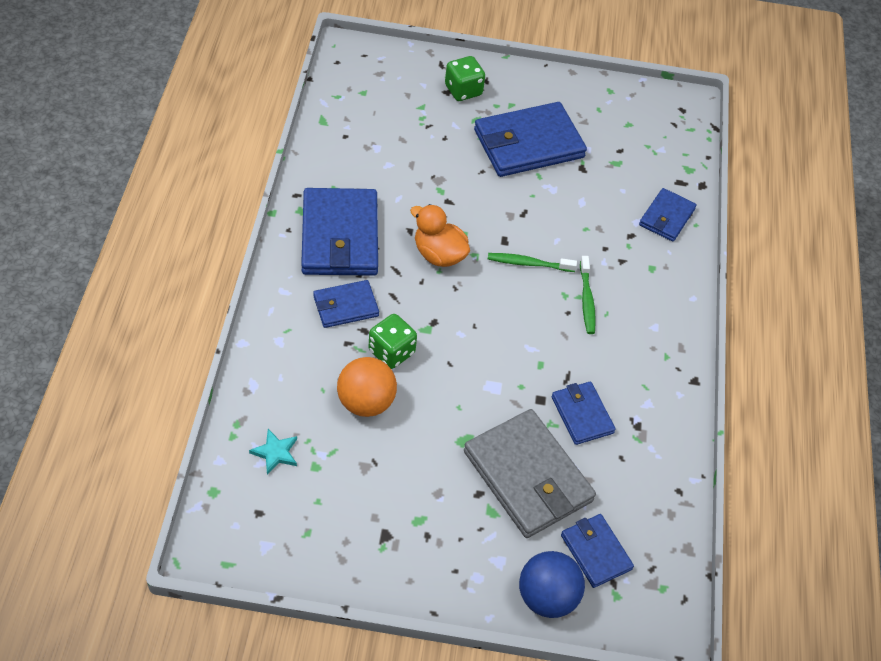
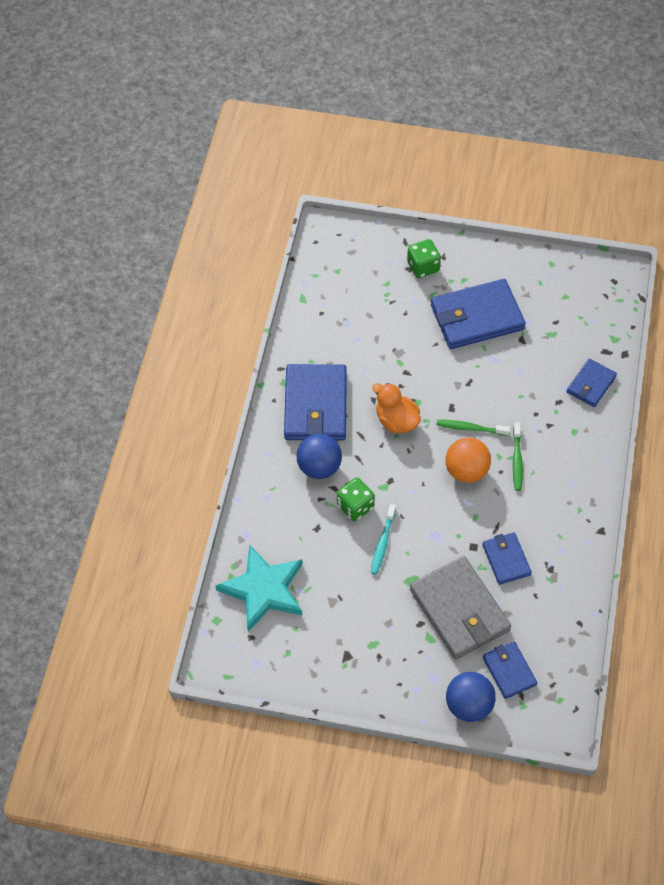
camera: 10 degrees right, 5 degrees up
(275, 452) = (263, 589): turquoise star -> turquoise star, size x2.36
(345, 306) = (319, 467): blue wallet -> blue ball
(366, 402) = (334, 549): orange ball -> orange ball (466, 471)
(427, 395) = (382, 543): none -> turquoise toothbrush

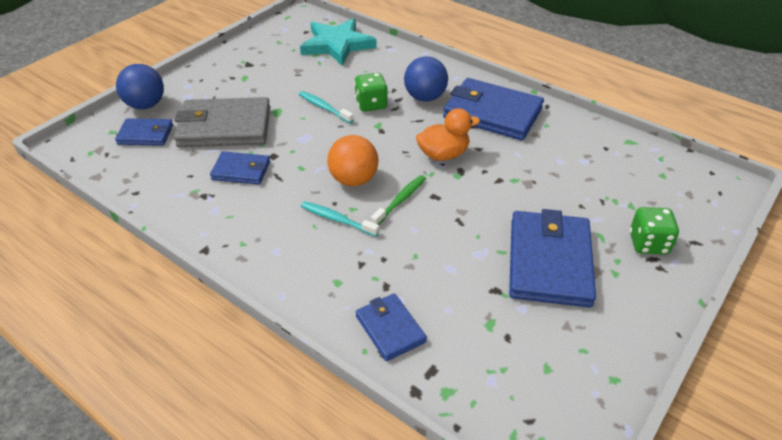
camera: 115 degrees right, 15 degrees down
(517, 460) = (337, 219): green toothbrush -> turquoise toothbrush

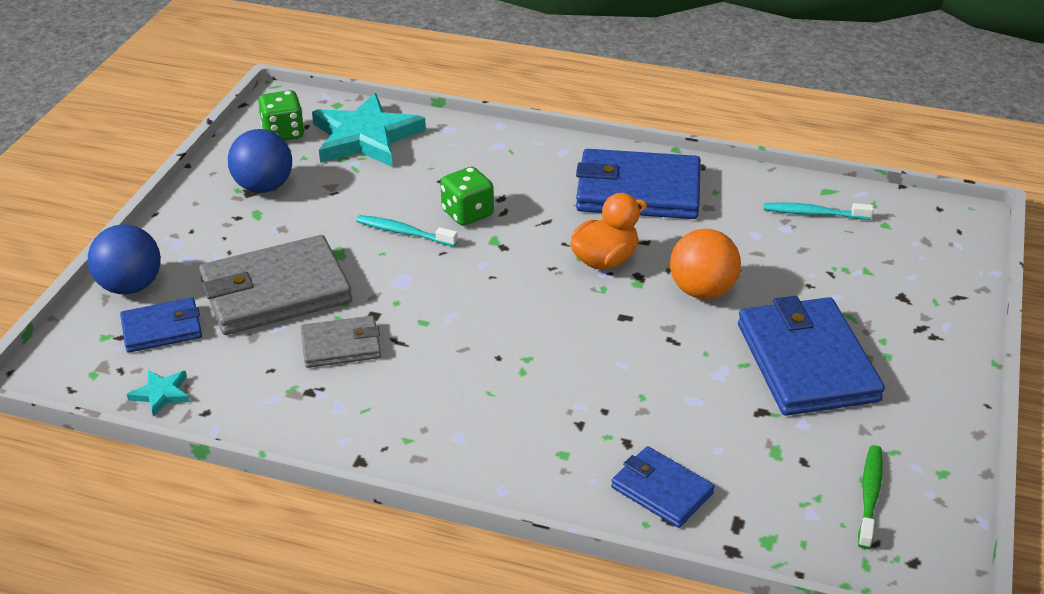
camera: 20 degrees left, 5 degrees down
(118, 174) = (161, 394): none -> turquoise star
(241, 170) = (341, 345): blue wallet -> grey wallet
(337, 219) = (515, 377): turquoise toothbrush -> turquoise toothbrush (814, 213)
(353, 180) = (505, 321): orange ball -> orange ball (702, 291)
(400, 200) = (583, 333): green toothbrush -> green toothbrush (870, 495)
(425, 97) = (536, 188): blue ball -> blue ball (264, 187)
(648, 243) = (907, 311): green dice -> green dice (283, 133)

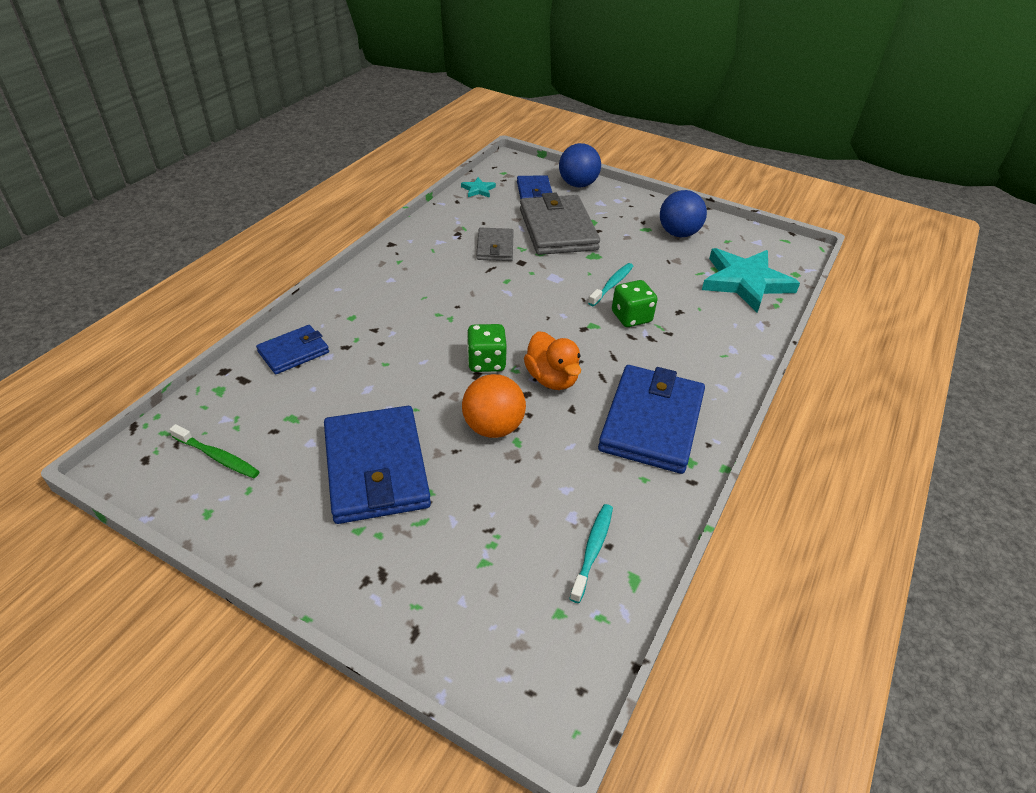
camera: 100 degrees right, 5 degrees up
(283, 133) = (750, 246): green dice -> green dice (486, 362)
(806, 362) = (376, 468): blue wallet -> blue wallet turned 75 degrees clockwise

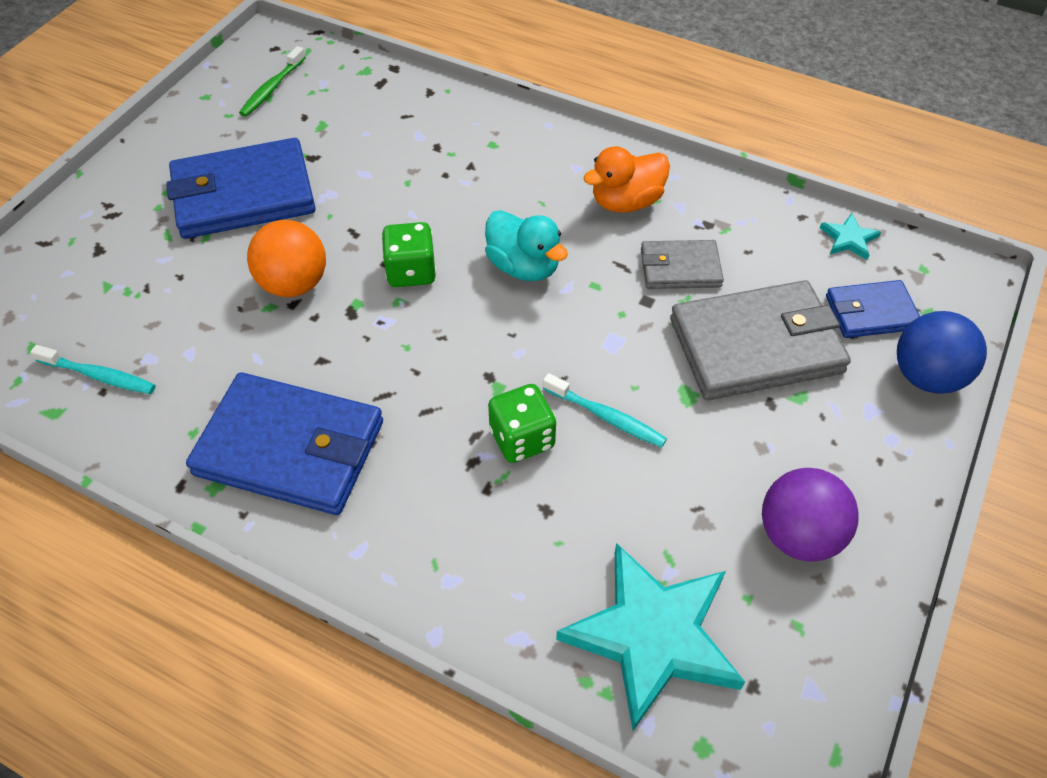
camera: 90 degrees right, 10 degrees up
(294, 352) = (425, 109): blue wallet -> none
(487, 309) = (523, 266): none -> turquoise duck
(552, 379) = (379, 339): orange duck -> orange duck (626, 202)
(678, 233) = (798, 535): blue ball -> purple ball

